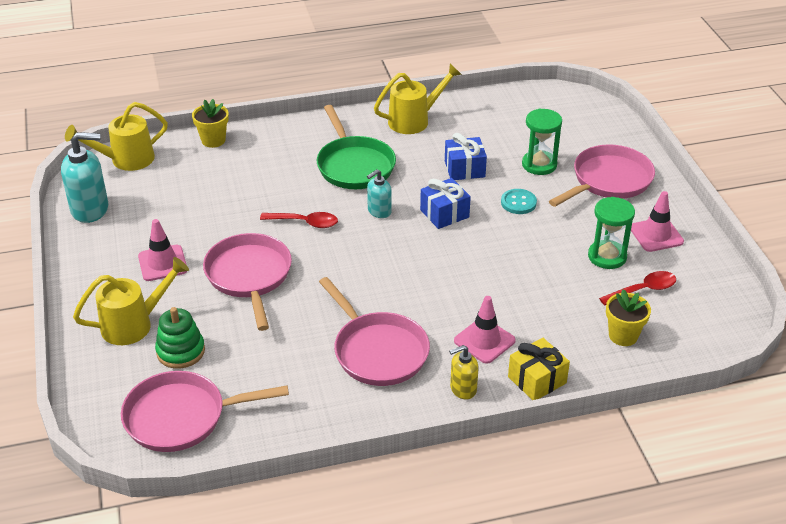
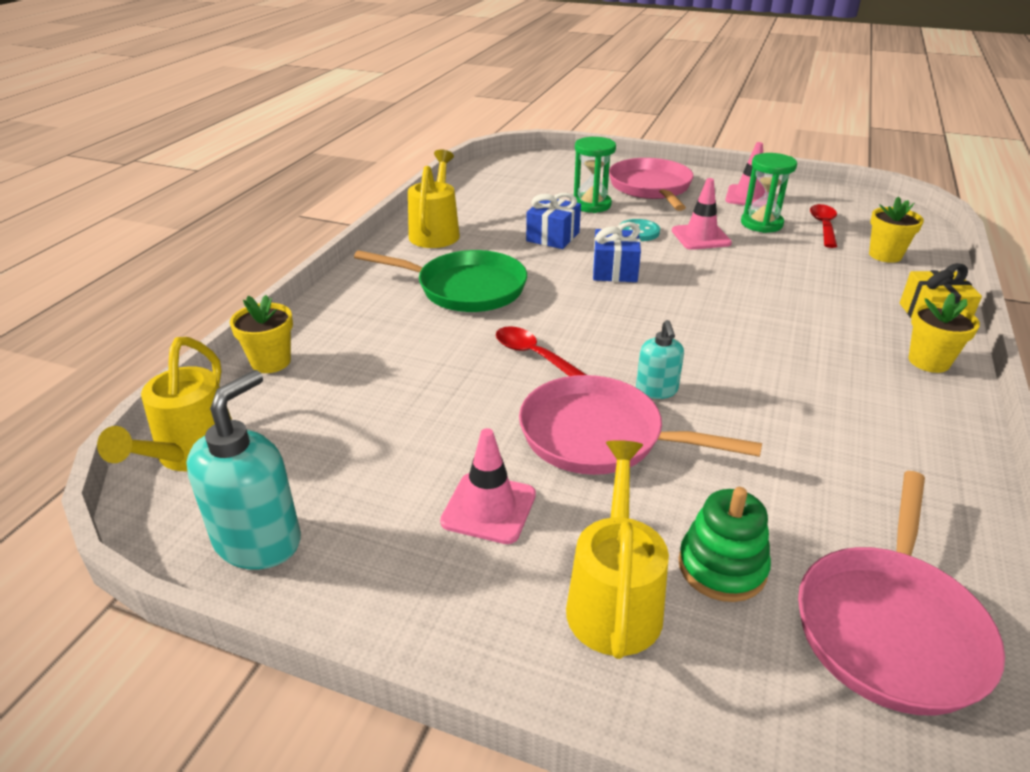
camera: 55 degrees left, 5 degrees down
(305, 223) = (533, 355): red spoon -> red spoon turned 90 degrees counterclockwise
(377, 351) = (829, 392): pink pan -> none
(379, 211) = (568, 303): turquoise soap dispenser -> turquoise soap dispenser (656, 390)
(463, 389) = (929, 361): yellow soap dispenser -> yellow flower pot
(484, 341) = (851, 321): pink traffic cone -> pink traffic cone (701, 237)

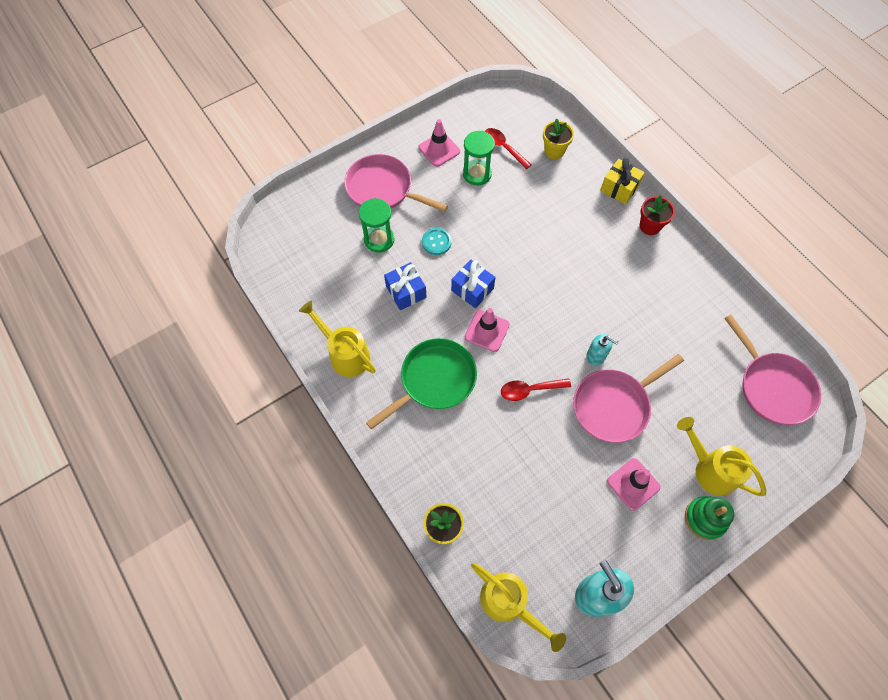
camera: 55 degrees left, 30 degrees up
(701, 237) = (468, 216): pink traffic cone -> pink traffic cone (487, 331)
(722, 567) = (716, 418): green stacking toy -> green stacking toy (705, 518)
(929, 361) = (650, 226): yellow flower pot -> red flower pot

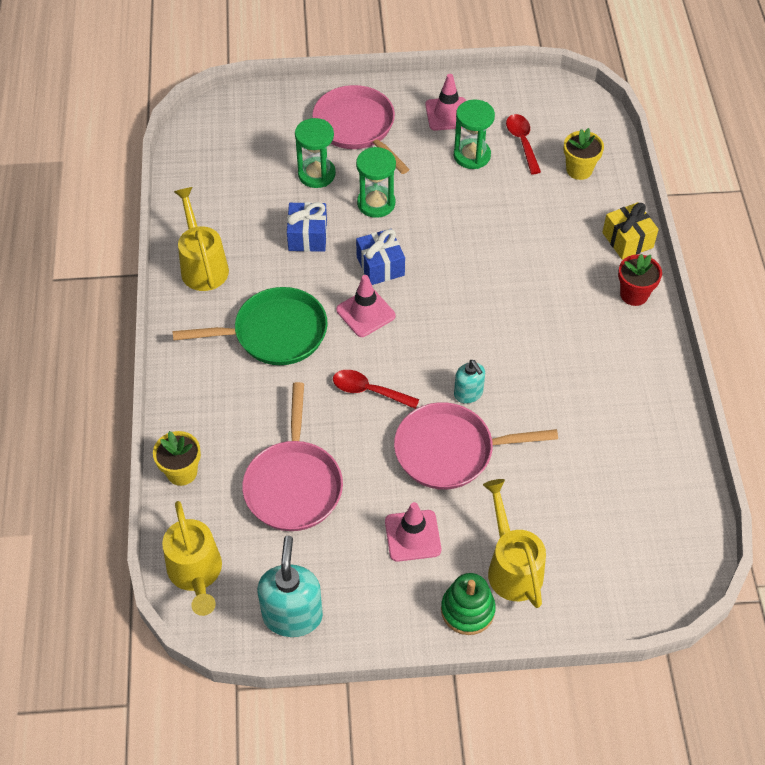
camera: 30 degrees right, 10 degrees down
(436, 242) = (376, 203): turquoise button -> green hourglass
(772, 387) = (653, 524): pink pan -> pink pan (294, 484)

